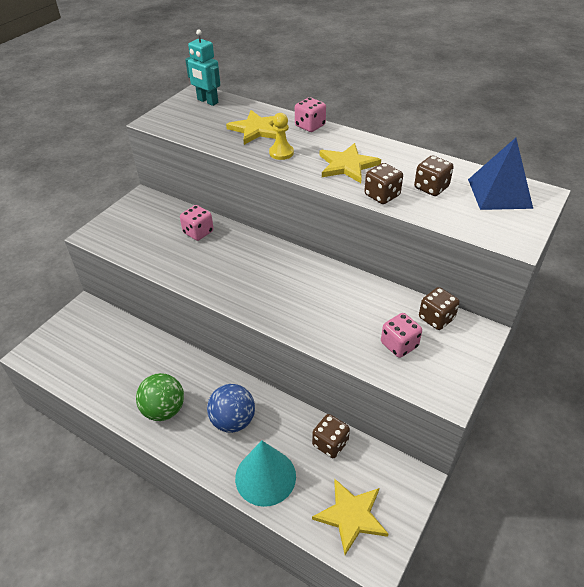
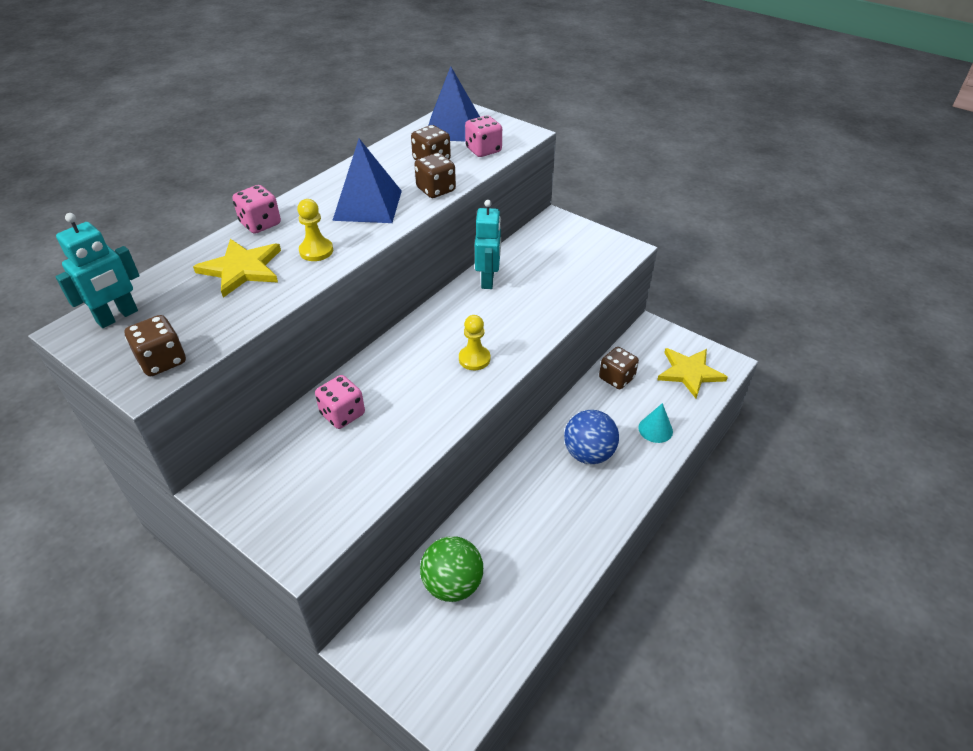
camera: 85 degrees left, 0 degrees up
(164, 410) = (571, 521): green ball -> green ball (452, 584)
(257, 290) = (474, 359): none -> yellow pawn
(265, 476) = (655, 429): turquoise cone -> turquoise cone, size x0.55
(347, 165) = (368, 205): yellow star -> blue pyramid
(361, 289) = (488, 280): none -> turquoise robot
(399, 345) = (568, 266): pink dice -> pink dice (483, 150)
(436, 318) = (536, 240): brown dice -> brown dice (162, 361)

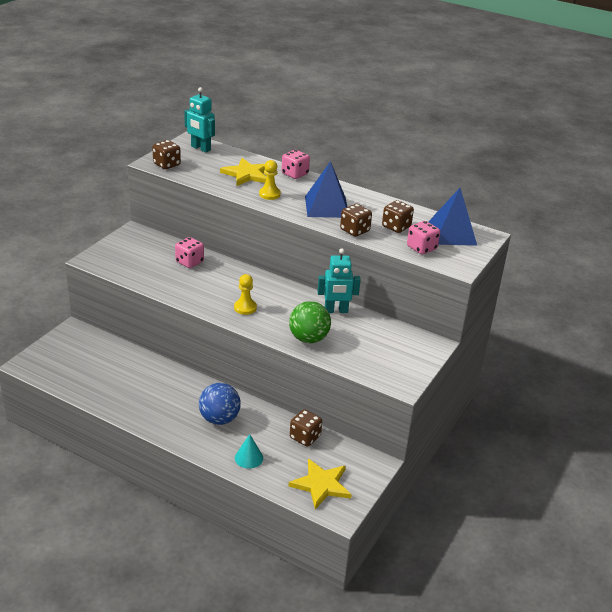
camera: 80 degrees right, 10 degrees down
(452, 584) = (110, 359): green ball -> green ball (308, 338)

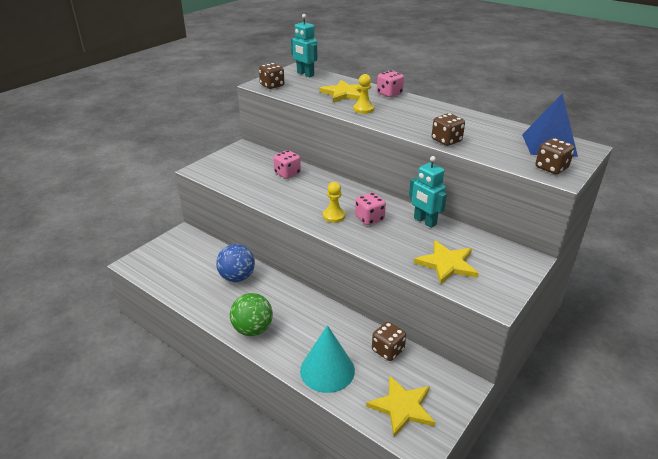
camera: 10 degrees right, 0 degrees up
(219, 419) = (302, 326): blue ball -> blue ball (237, 277)
(249, 458) = (327, 370): turquoise cone -> turquoise cone, size x1.83
(308, 338) = (395, 248): green ball -> green ball (253, 329)
(326, 207) = (418, 120): blue pyramid -> none
(336, 311) = (424, 221): turquoise robot -> turquoise robot turned 45 degrees clockwise
(358, 352) = (447, 264): none -> yellow star
(396, 227) = (489, 138): brown dice -> brown dice (551, 168)
(421, 248) = (517, 158): pink dice -> pink dice (369, 219)

